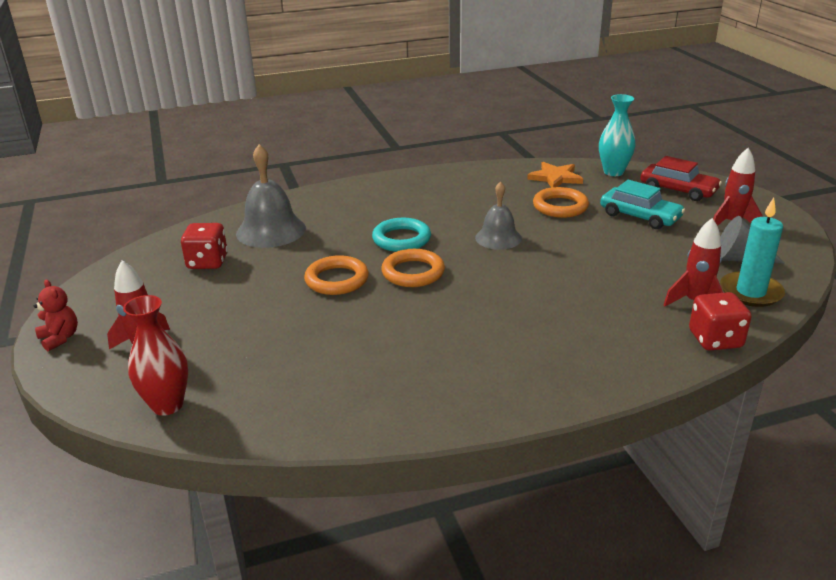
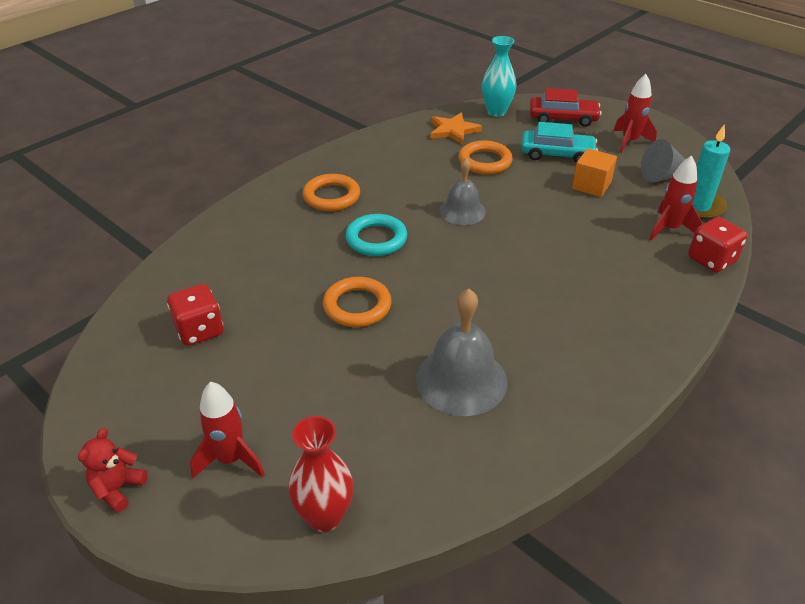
camera: 30 degrees left, 10 degrees up
(60, 338) = (118, 489): red teddy bear -> red teddy bear turned 90 degrees counterclockwise
(271, 230) = (233, 269): grey bell -> grey bell (461, 380)
(413, 272) = (421, 273): orange ring -> orange ring (331, 196)
(648, 248) = (591, 185): none -> orange cube

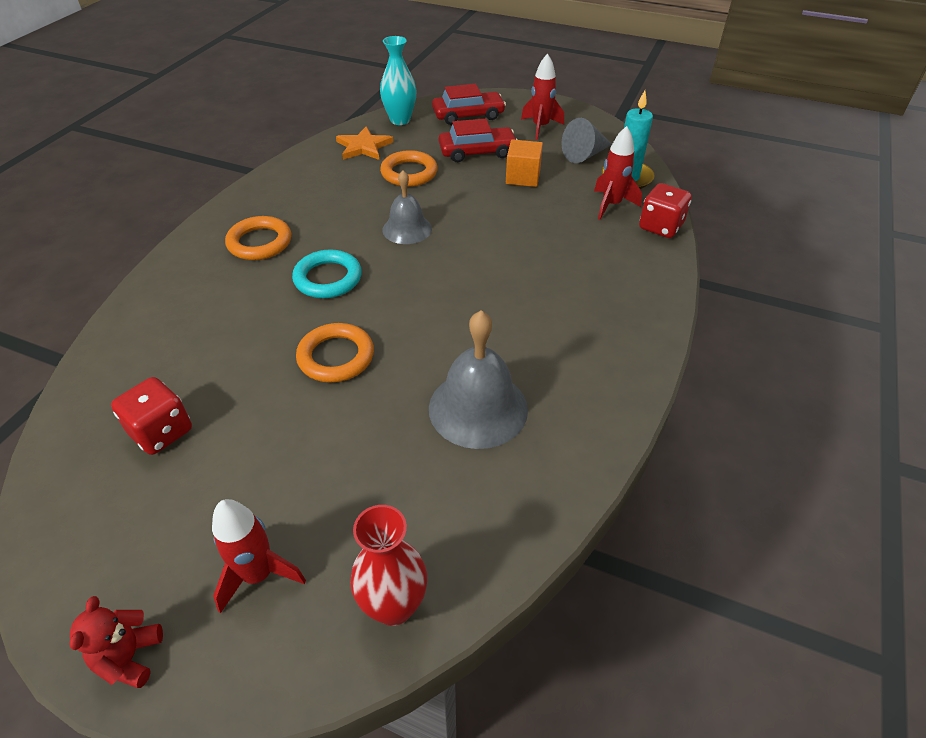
camera: 20 degrees left, 5 degrees up
(557, 154) = (477, 152): turquoise car -> red car

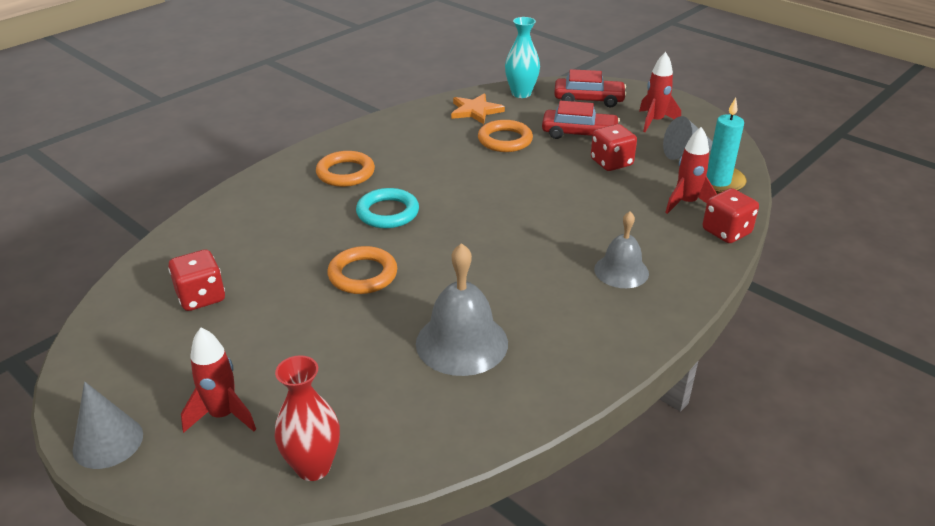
camera: 20 degrees right, 10 degrees down
(129, 657) = (108, 442): red teddy bear -> grey cone
(407, 229) = (477, 186): grey bell -> grey bell (621, 271)
(523, 177) = (611, 163): orange cube -> red dice

